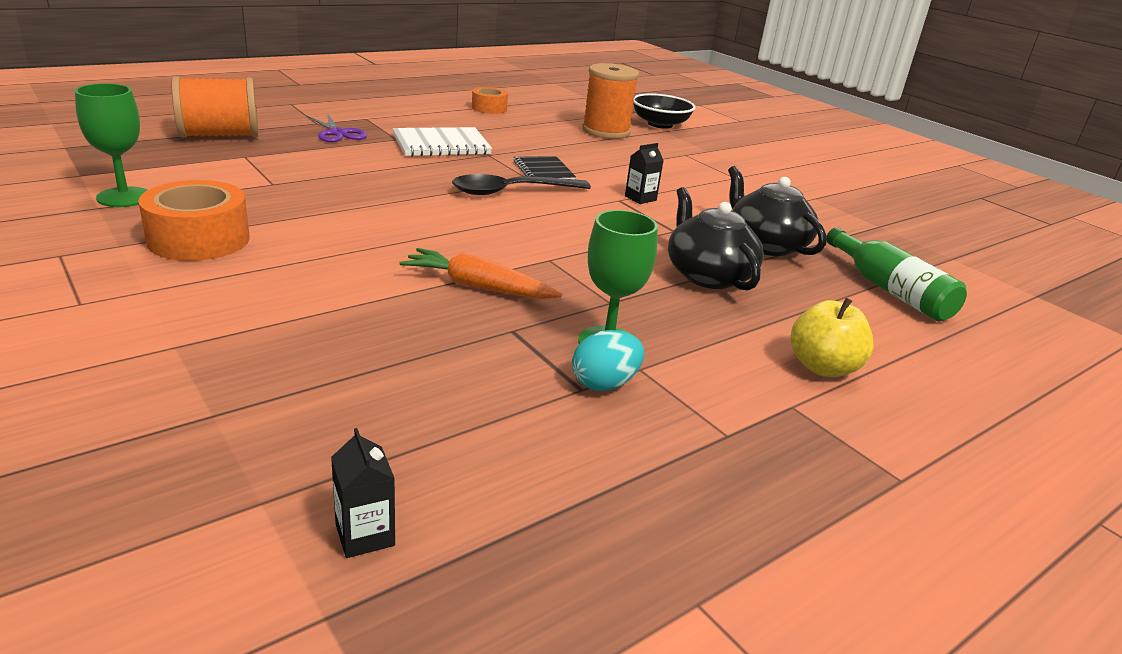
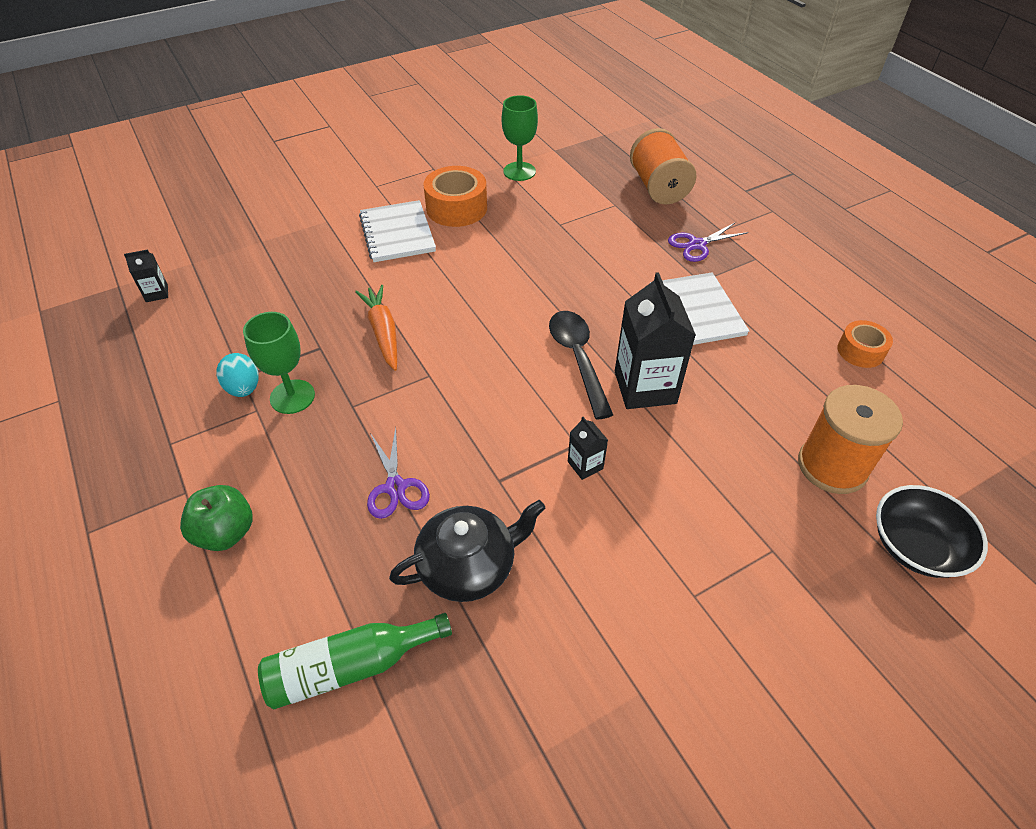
camera: 100 degrees right, 20 degrees up
(247, 281) = (397, 233): none -> white notebook
(478, 287) = (383, 332): orange carrot -> orange carrot turned 45 degrees counterclockwise
(543, 171) = (645, 387): black notebook -> black carton
(708, 275) = (395, 487): black teapot -> purple scissors
(822, 367) = (226, 532): yellow apple -> green apple

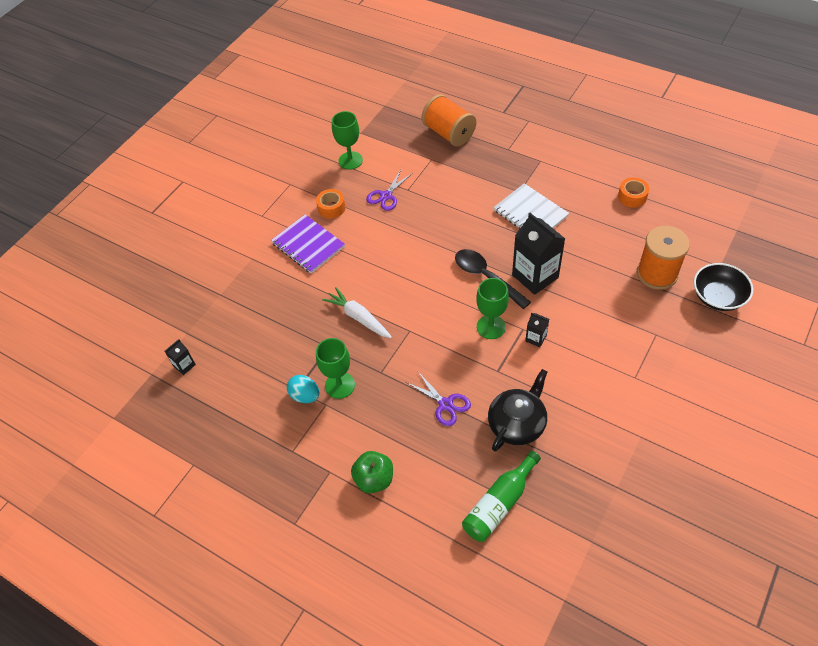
camera: 25 degrees left, 5 degrees up
(383, 332) = (358, 317): orange carrot -> white carrot
(397, 233) = (308, 245): white notebook -> purple notebook
(456, 208) = (331, 208): orange tape -> orange tape, size x0.61
(535, 421) = (491, 327): none -> green goblet
(697, 245) = (500, 166): purple scissors -> purple scissors (386, 196)

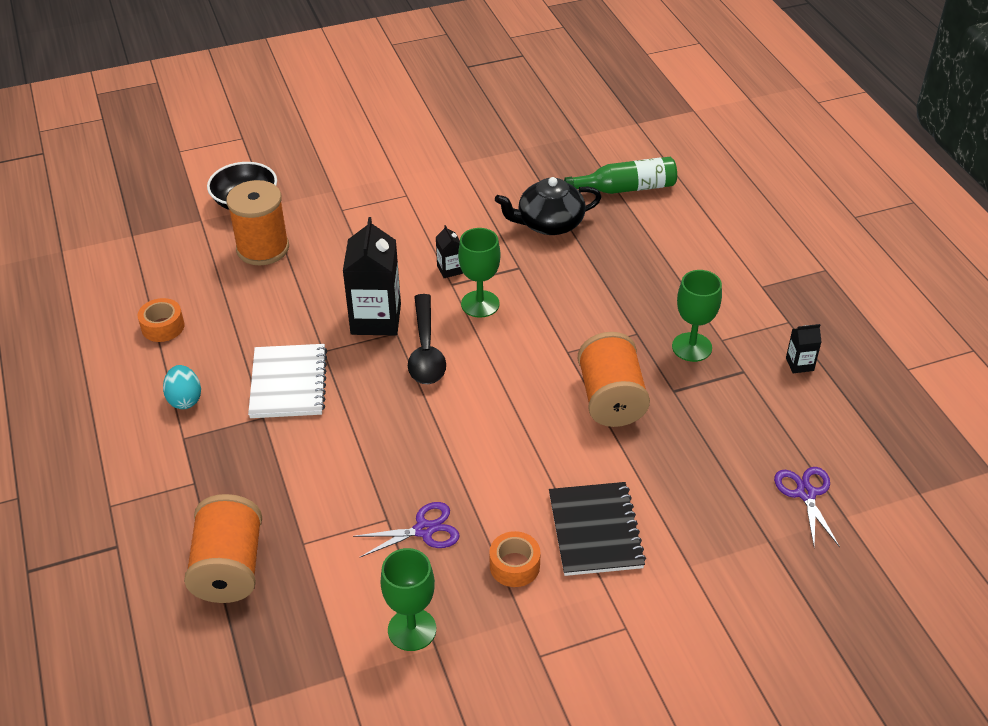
camera: 145 degrees left, 10 degrees down
(184, 365) = (868, 476): black carton -> black carton (799, 364)
(305, 396) = (738, 359): turquoise egg -> turquoise egg (185, 399)
(308, 245) = (595, 530): purple notebook -> black notebook
(358, 317) = (611, 399): white carrot -> orange spool
(374, 479) = (722, 258): green apple -> none
(445, 404) = (599, 271): purple scissors -> purple scissors (806, 493)

